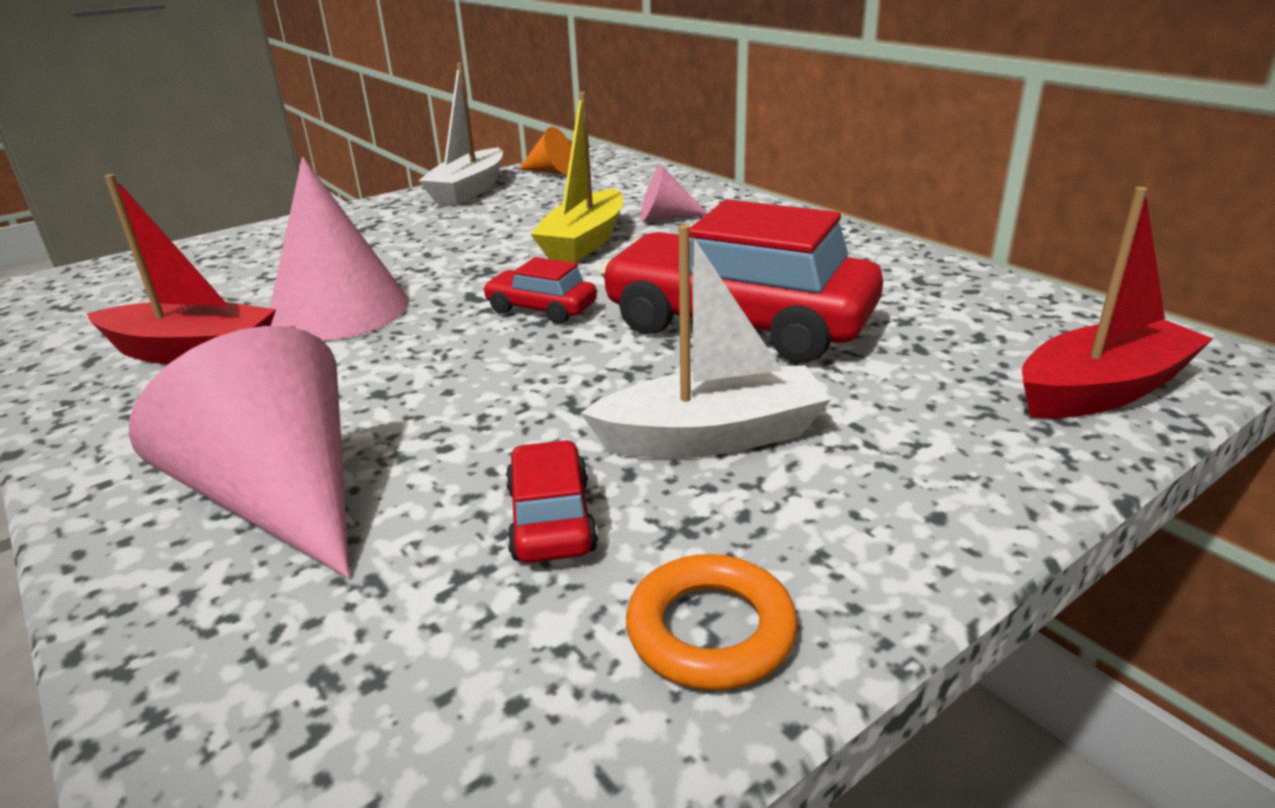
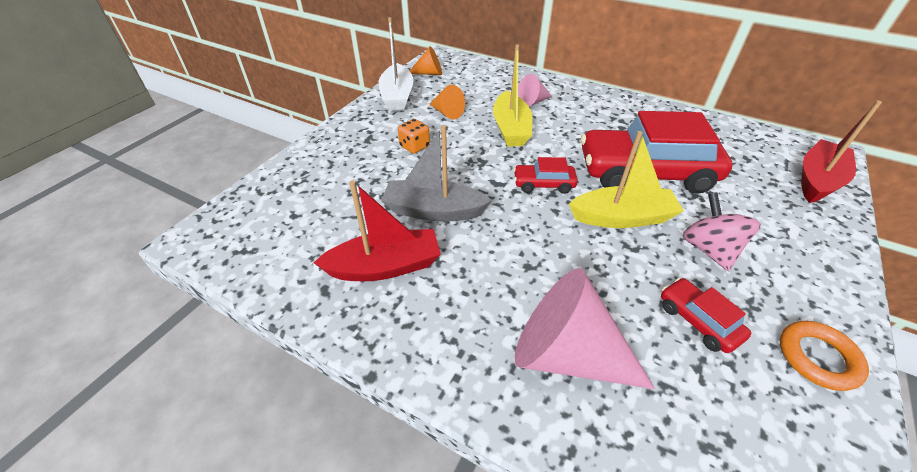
camera: 25 degrees left, 15 degrees up
(339, 310) = (434, 211): pink cone -> grey boat
(414, 242) = (414, 146): none -> orange dice
(514, 214) = (447, 112): none -> orange cone
(612, 368) = (622, 217): none -> yellow boat
(712, 437) = (709, 249): white boat -> pink spinning top

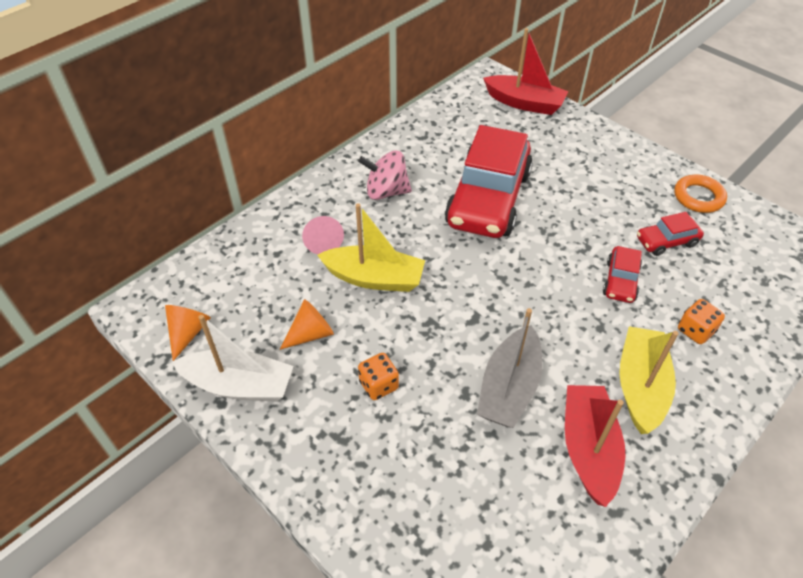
camera: 75 degrees left, 5 degrees up
(543, 184) = (486, 280): red car -> red car (620, 281)
(566, 353) = (695, 330): pink cone -> orange dice
(622, 217) = (548, 240): yellow boat -> yellow boat (640, 386)
(709, 249) = (595, 202): pink spinning top -> pink spinning top (386, 192)
(817, 180) = (524, 103): red boat -> red boat turned 150 degrees clockwise

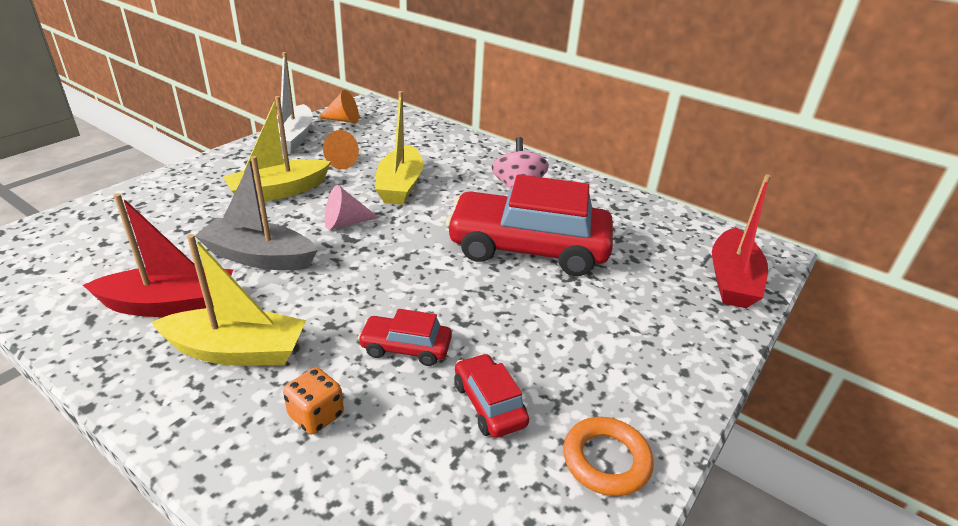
camera: 80 degrees right, 15 degrees down
(323, 241) = (443, 161): pink cone -> pink cone (345, 222)
(378, 385) = (279, 191): orange dice -> yellow boat

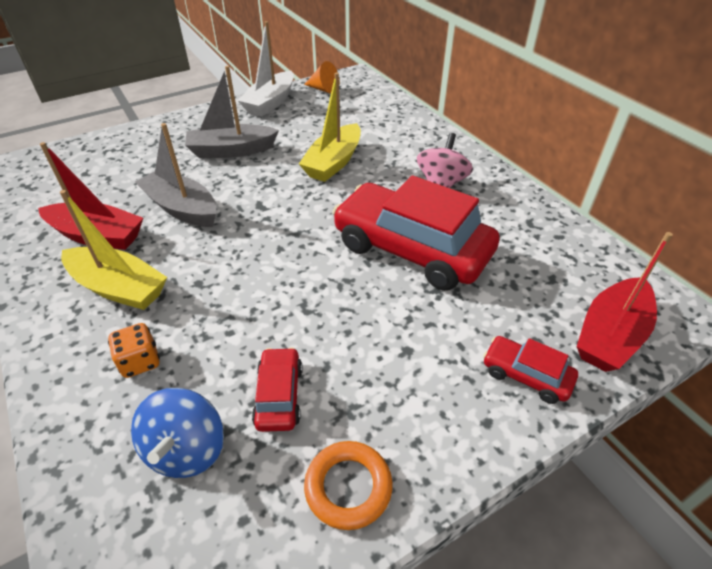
camera: 25 degrees right, 10 degrees up
(279, 191) = (231, 151): yellow boat -> grey boat
(337, 162) = (295, 130): orange cone -> none
(345, 222) = (266, 190): pink cone -> none
(406, 348) = (243, 321): red car -> red car (526, 375)
(428, 481) = (187, 450): none -> blue spinning top

